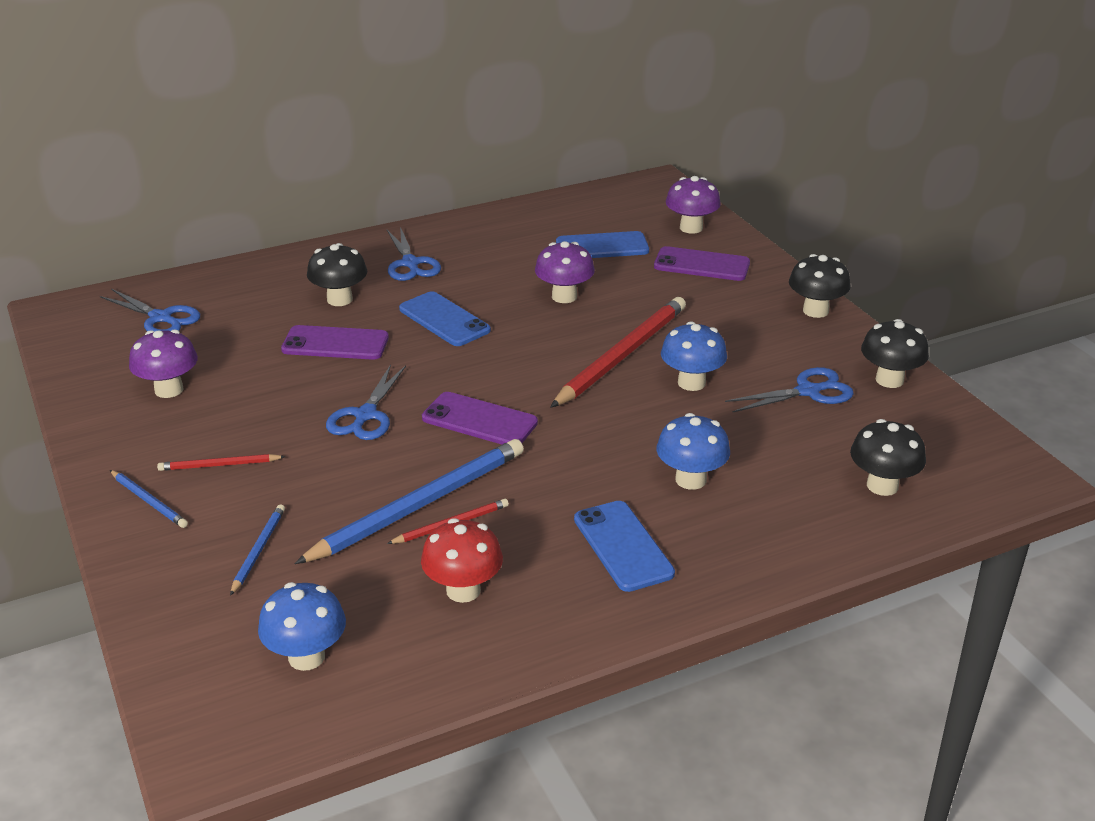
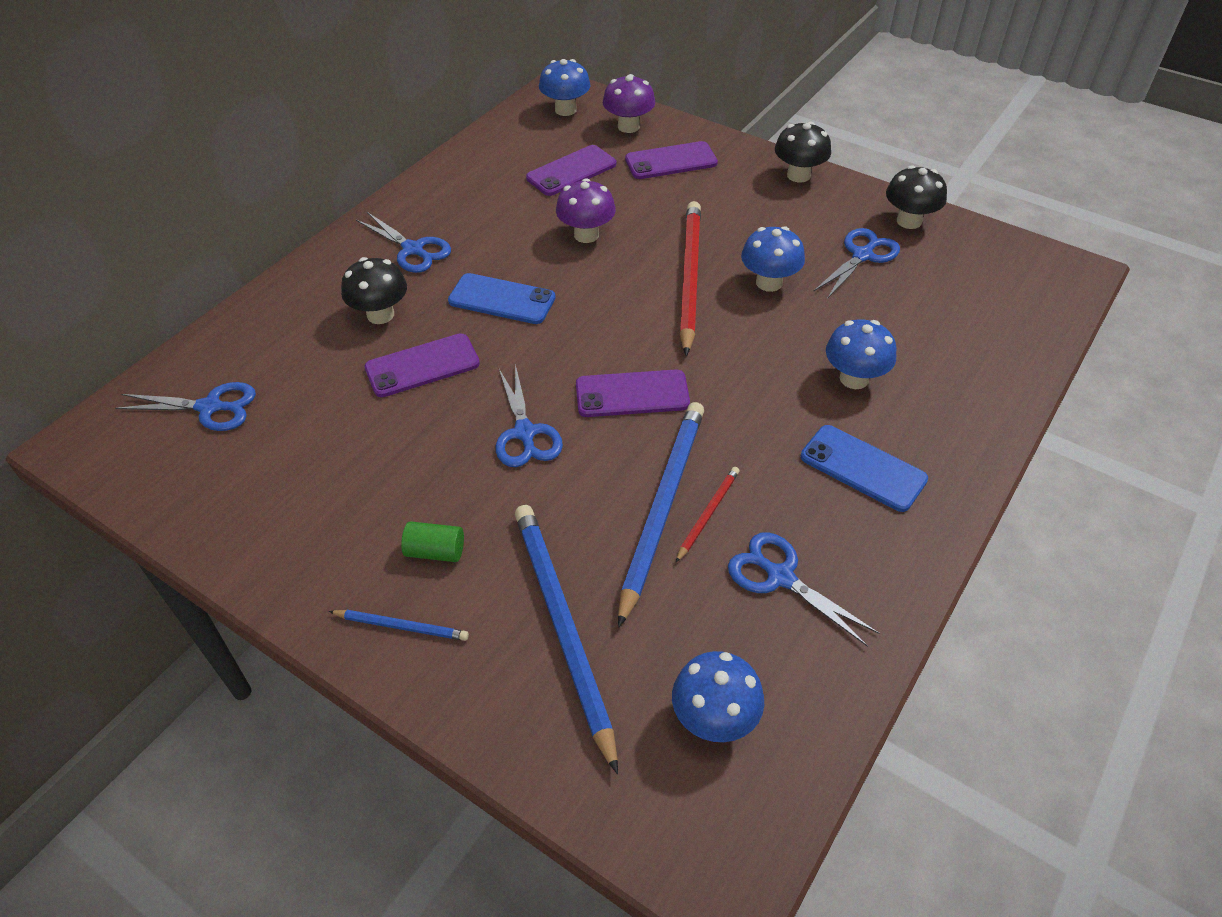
camera: 30 degrees left, 15 degrees up
(169, 390) = (299, 488): purple mushroom -> none
(219, 465) = (435, 551): red pencil -> green cylinder
(258, 551) = (563, 628): blue pencil -> blue pencil, size x2.13
(463, 590) = (780, 577): red mushroom -> blue scissors
(602, 247) = (571, 171): blue phone -> purple phone
(646, 200) = (565, 110): none -> blue mushroom
(882, 486) = (991, 322): black mushroom -> none

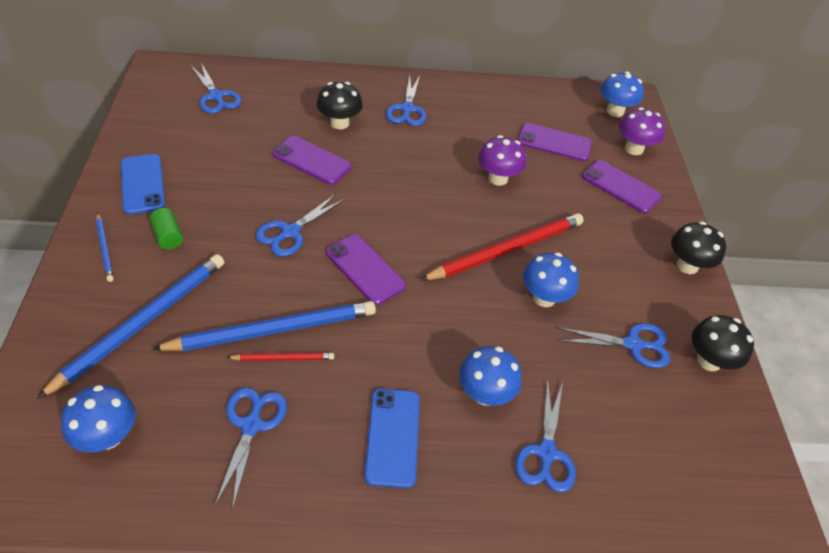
camera: 50 degrees right, 0 degrees up
(502, 299) = (399, 167): blue phone -> blue phone (142, 184)
(942, 370) = (546, 453): none -> blue scissors

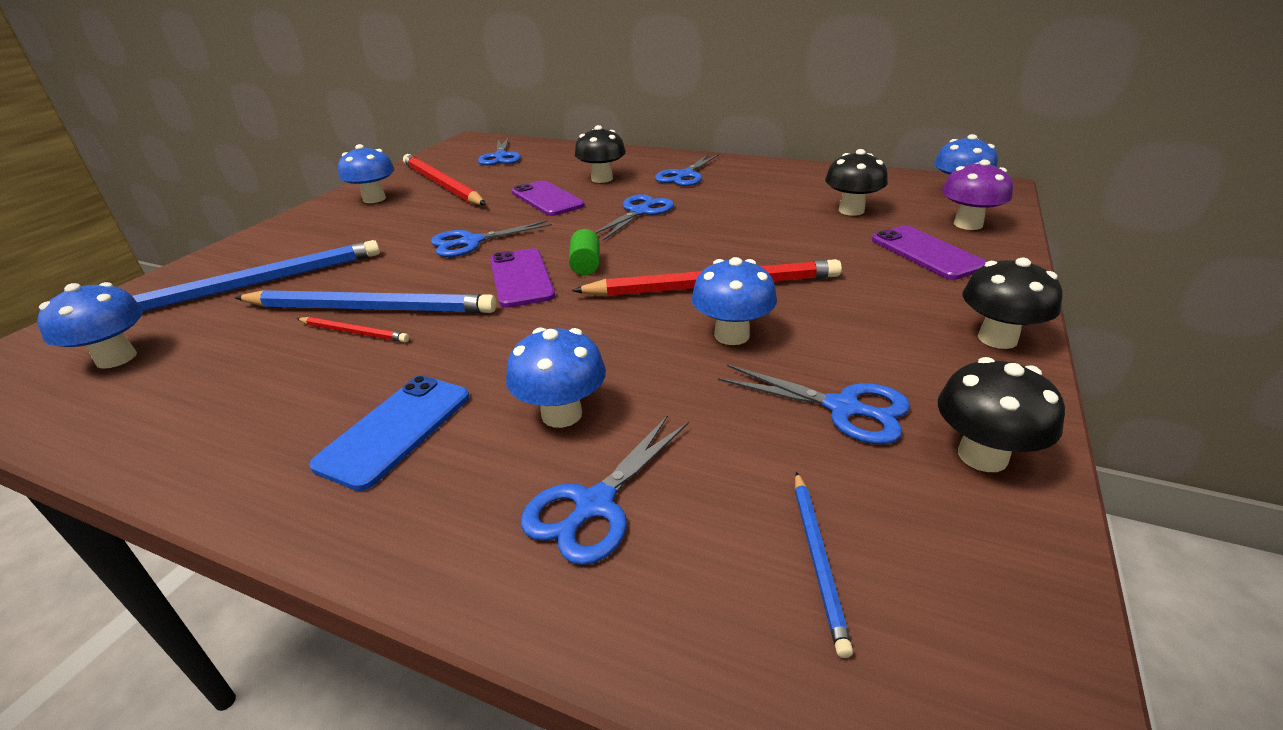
camera: 30 degrees right, 15 degrees down
(105, 248) = (292, 232): blue pencil -> blue pencil (818, 559)
(142, 184) = (374, 199): blue phone -> blue mushroom
(168, 236) = (354, 231): green cylinder -> green cylinder (586, 265)
(193, 151) = (442, 184): none -> red pencil
(251, 425) = (254, 380): blue scissors -> blue scissors (640, 212)
(498, 178) = (751, 230): purple mushroom -> none
(554, 142) = (851, 210): purple phone -> black mushroom

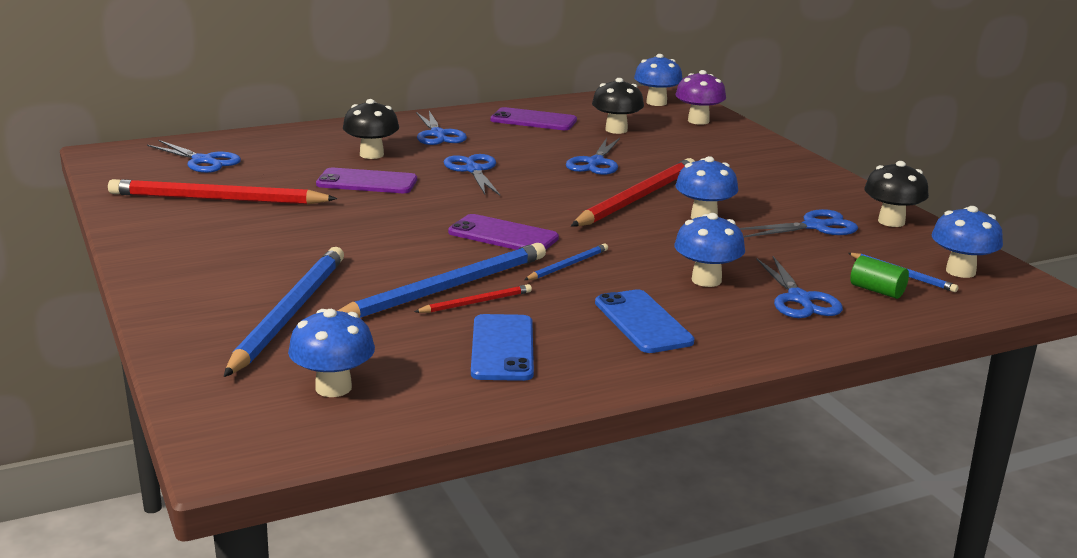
camera: 50 degrees left, 10 degrees down
(257, 388) = (502, 348): none -> blue phone
(374, 199) = (181, 230): blue mushroom -> blue mushroom (960, 271)
(471, 242) = (394, 229): blue scissors -> blue scissors (595, 163)
(493, 330) = (567, 265): none -> blue pencil
(586, 265) = (527, 213): green cylinder -> green cylinder (877, 291)
(926, 253) = (709, 144): purple phone -> purple phone (533, 120)
(997, 338) = (818, 176): black mushroom -> none

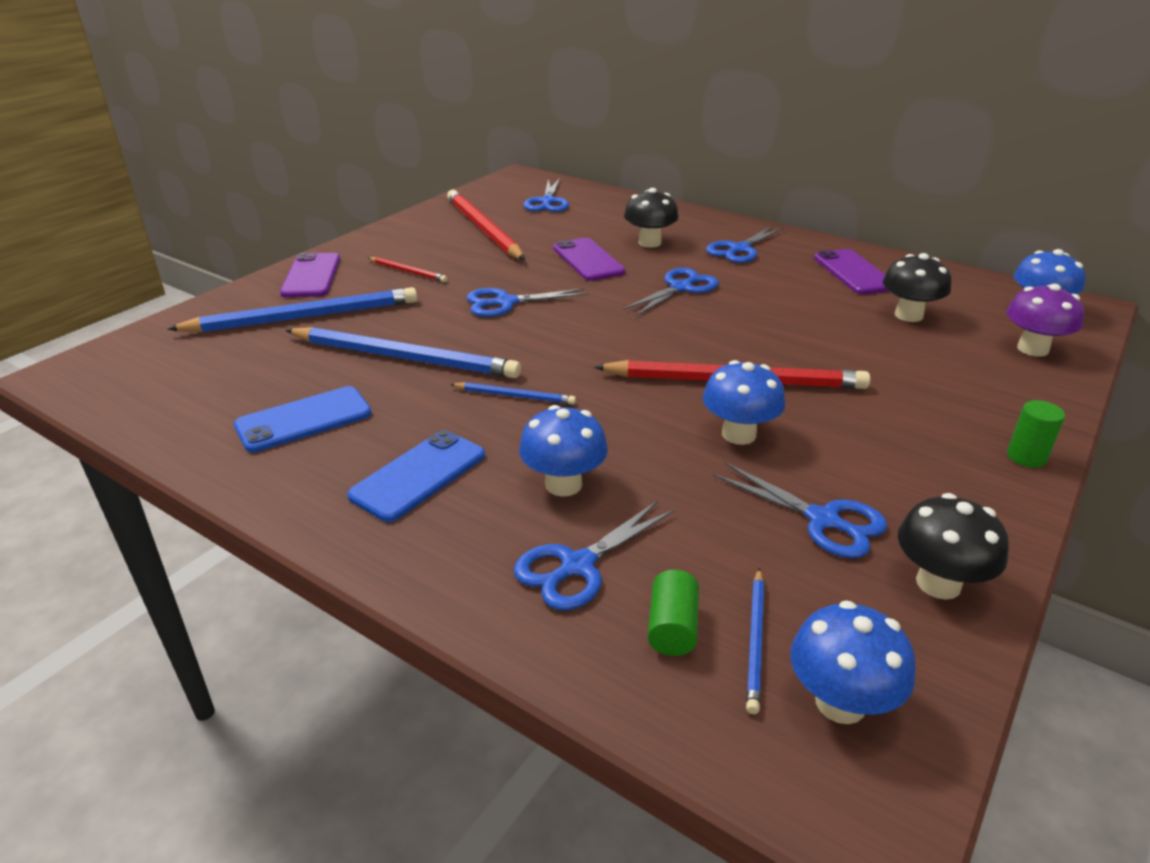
camera: 60 degrees right, 10 degrees up
(333, 388) = (186, 374): blue mushroom -> none
(475, 302) = (388, 379): red pencil -> red pencil (408, 271)
(503, 235) = (548, 346): purple phone -> purple phone (311, 276)
(595, 163) = (795, 332): blue scissors -> blue scissors (506, 303)
(804, 164) = (1026, 457): none -> green cylinder

